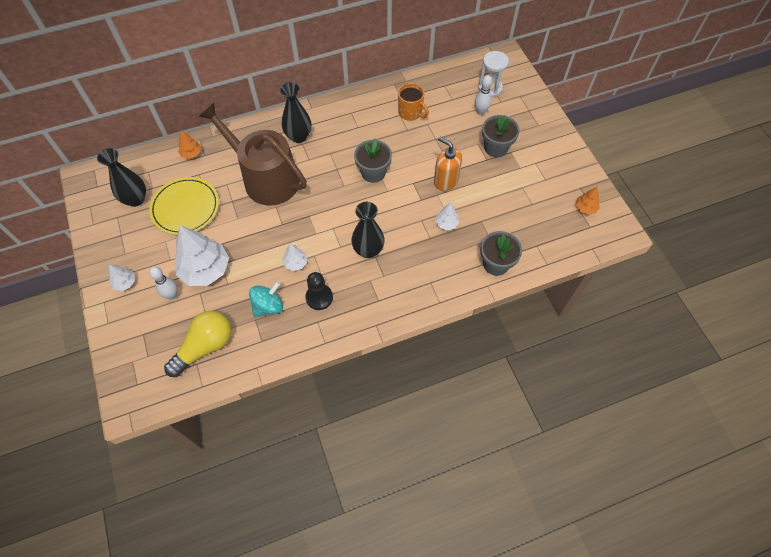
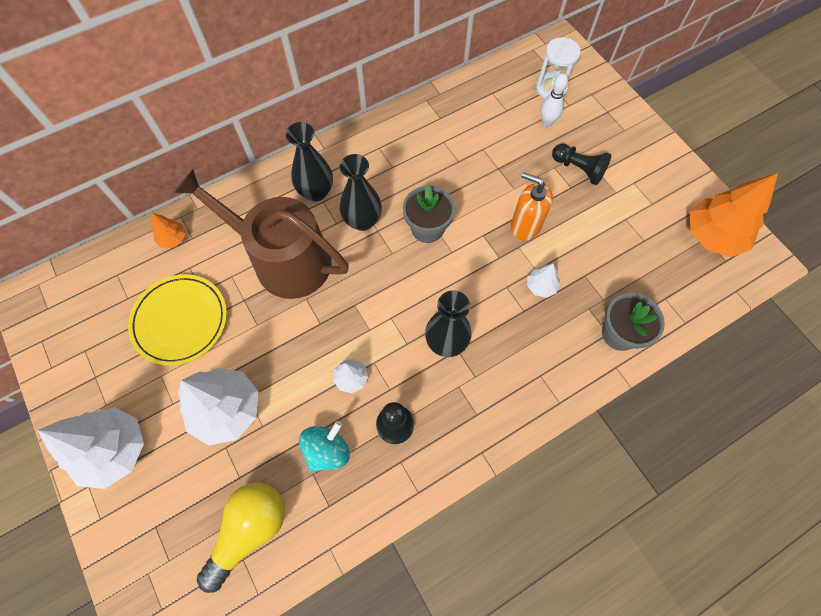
camera: 10 degrees left, 5 degrees up
(125, 282) = (114, 450): white tree -> white tree, size x2.12
(135, 199) = (106, 319): black vase -> black vase (362, 221)
(172, 295) = (186, 458): white bowling pin -> none
(410, 113) = (457, 136): orange mug -> none
(496, 148) = (578, 169): grey flower pot -> black pawn
(585, 208) = (713, 235): orange tree -> orange tree, size x2.12

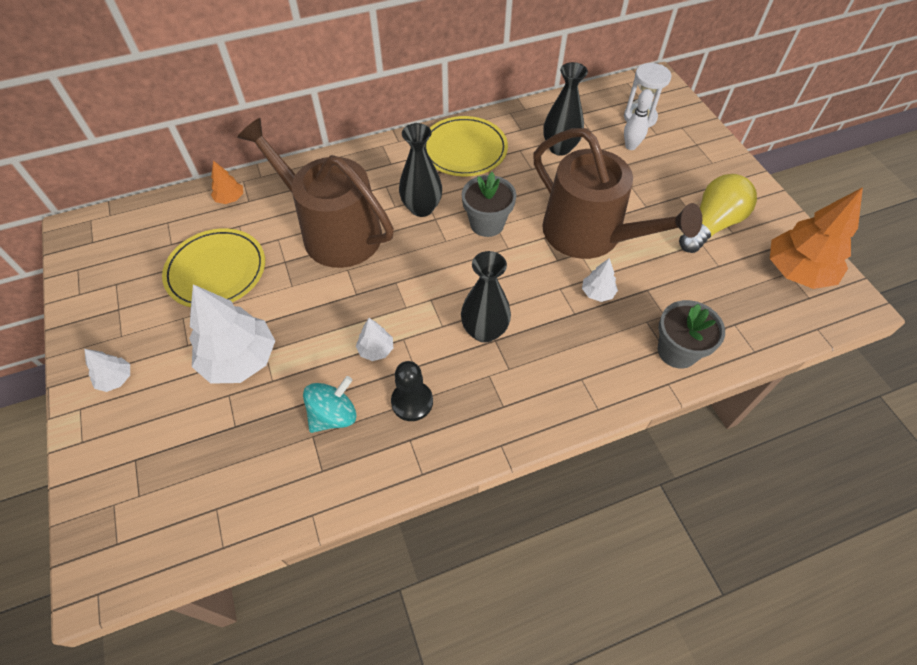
camera: 10 degrees right, 10 degrees down
(114, 450) = (116, 379): white tree -> white tree, size x0.47
(250, 530) = (231, 480): yellow light bulb -> yellow light bulb (711, 225)
(316, 192) = (381, 177): black vase -> black vase (560, 148)
(390, 149) = (464, 150): none -> yellow plate
(525, 226) = (590, 235): orange soap dispenser -> brown watering can
(578, 169) = (657, 191): black pawn -> none

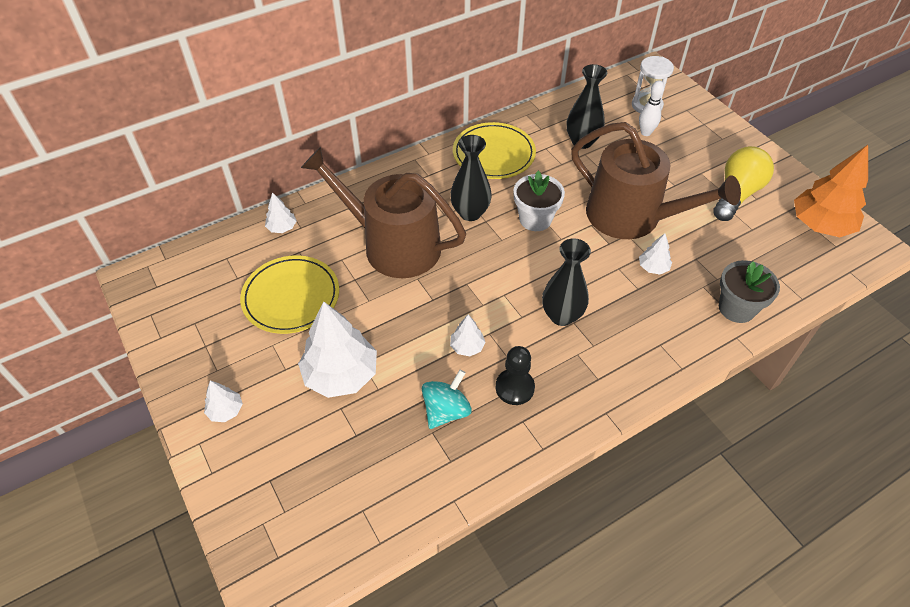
camera: 10 degrees left, 5 degrees down
(230, 199) = (282, 228): orange tree -> white tree
(487, 223) = (535, 219): grey flower pot -> white flower pot

